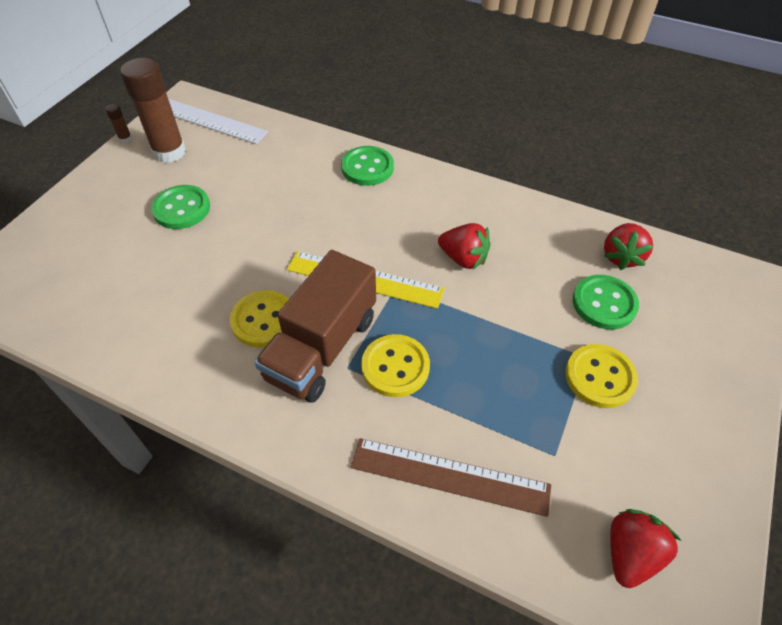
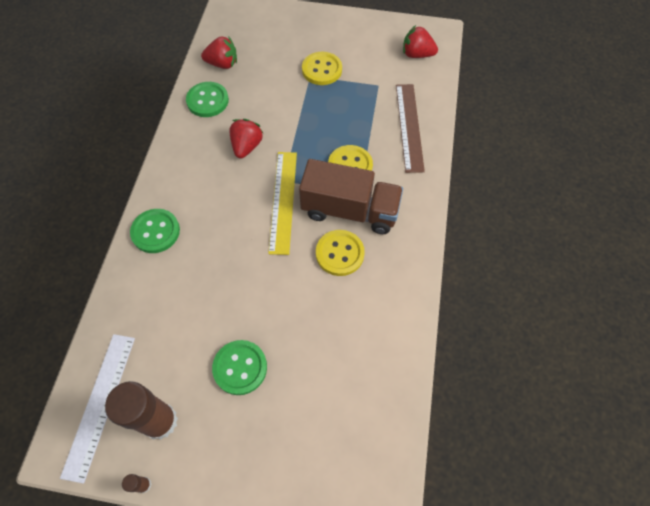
camera: 105 degrees left, 10 degrees up
(604, 303) = (266, 70): green button -> green button (207, 101)

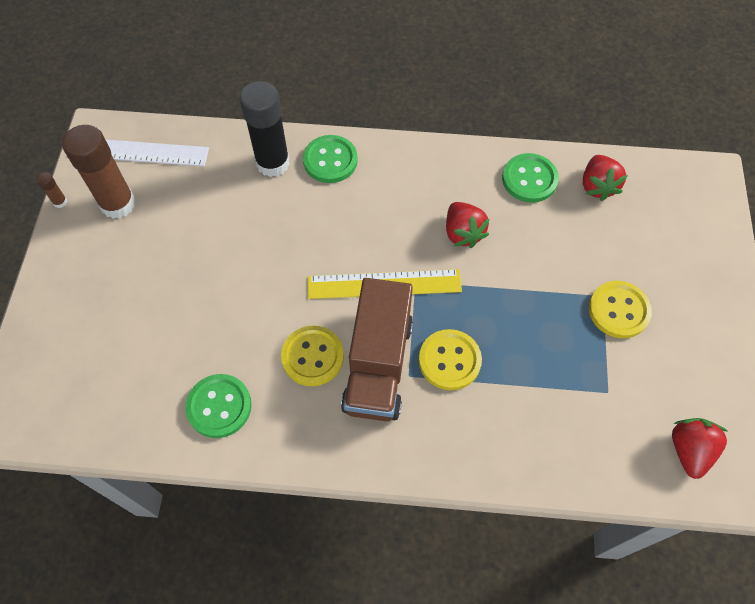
camera: 85 degrees right, 0 degrees up
(146, 278) = (273, 163): none -> black glue stick
(240, 368) = (169, 266): green button -> green button (219, 406)
(246, 146) = (463, 233): red strawberry -> red strawberry turned 60 degrees clockwise
(409, 126) = (534, 440): brown ruler -> none

